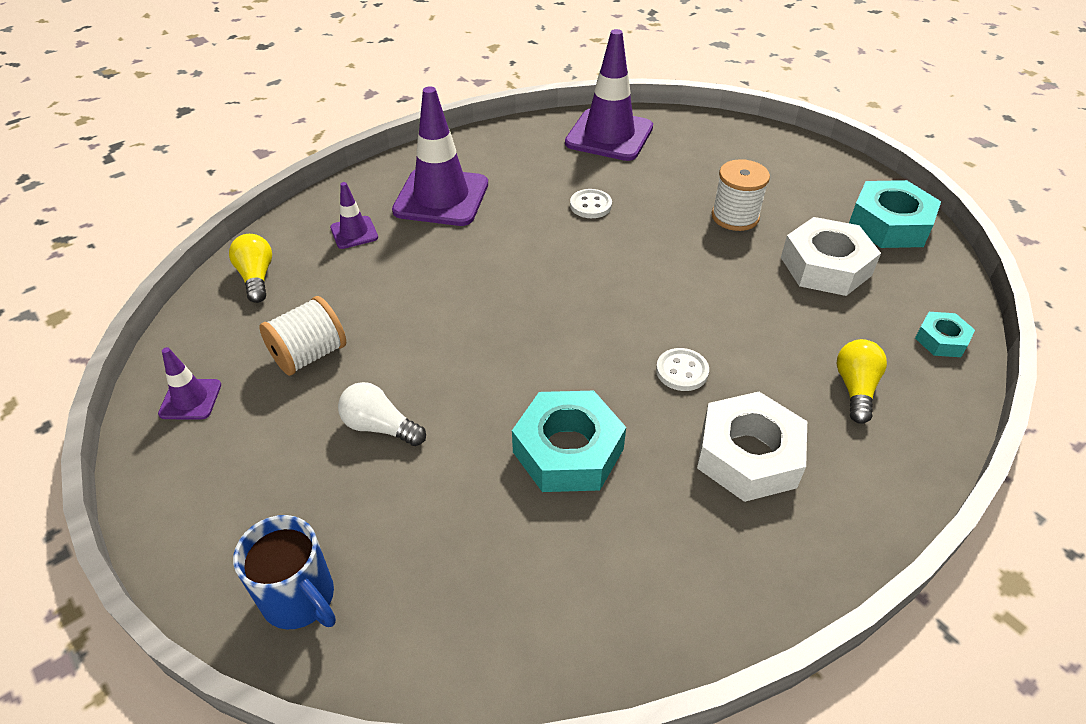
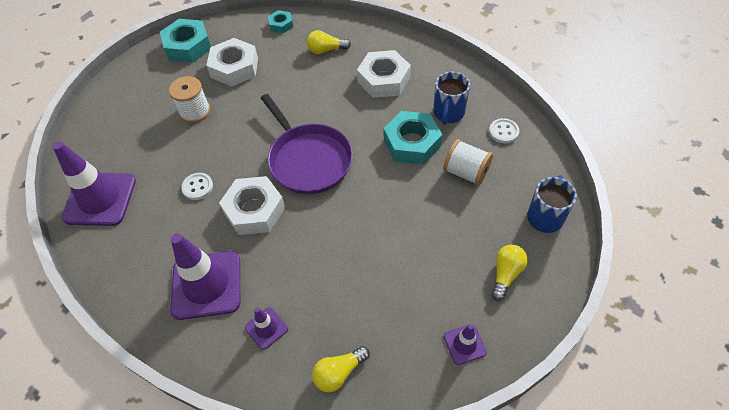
camera: 105 degrees left, 10 degrees up
(245, 488) = (506, 274): none -> yellow light bulb
(309, 355) = (399, 293): white spool -> white spool (466, 172)
(380, 427) = (436, 228): white light bulb -> none
(525, 247) = (254, 210): none -> white nut
(590, 313) = (308, 159): none -> purple pan
(619, 534) = (448, 114): none -> blue mug
(682, 371) = (339, 111): white button -> white button (503, 132)

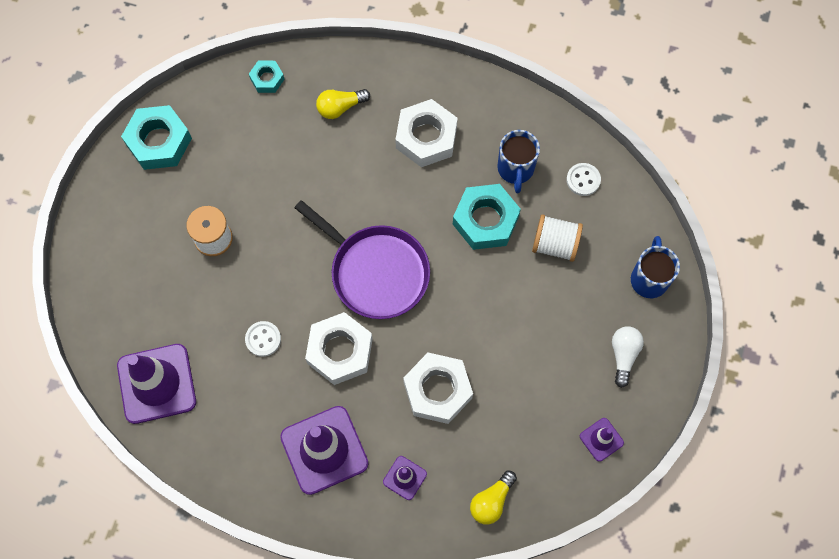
camera: 20 degrees left, 15 degrees up
(234, 68) = (235, 162): white nut -> white nut (437, 390)
(506, 274) = (623, 355): yellow light bulb -> white light bulb

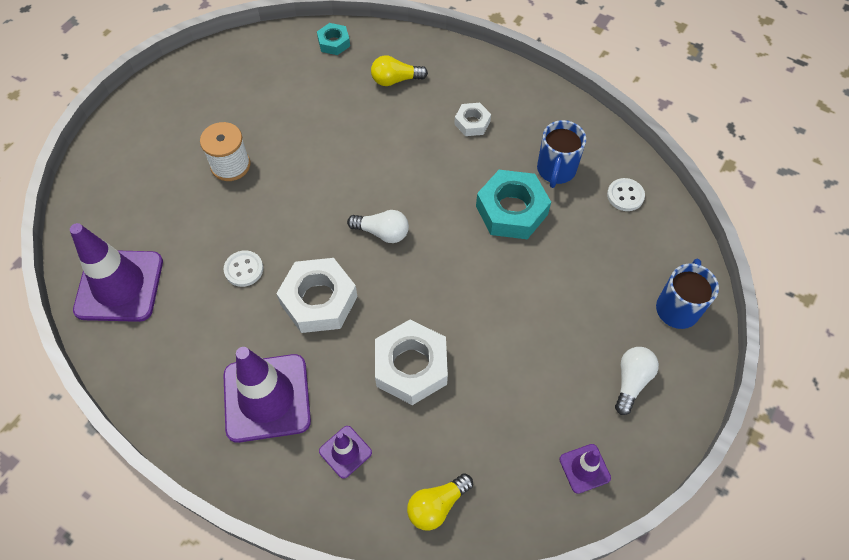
camera: 15 degrees right, 10 degrees down
(159, 142) = (213, 72): turquoise nut -> none
(376, 271) = (382, 232): purple pan -> white light bulb
(426, 137) = (472, 123): white nut -> white nut, size x0.53
(555, 244) = (580, 250): white spool -> none

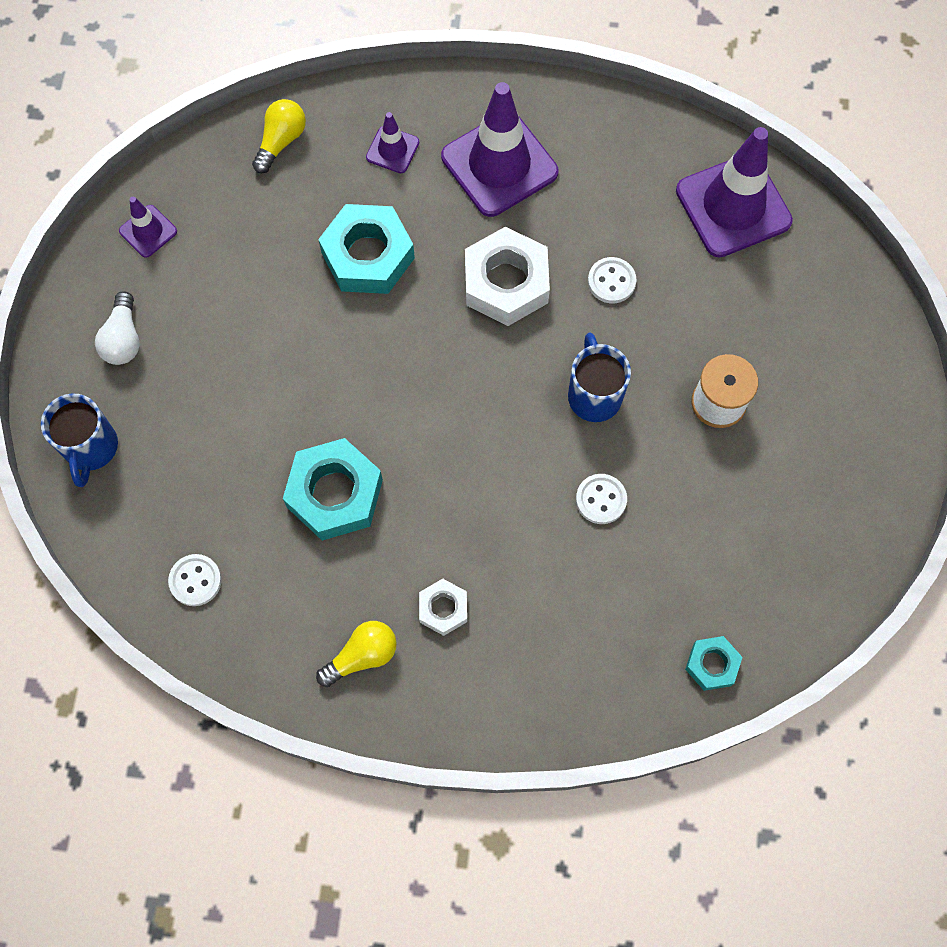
camera: 155 degrees right, 10 degrees up
(342, 141) = (601, 499): none -> white button
(382, 232) = (479, 394): white light bulb -> none
(395, 80) = (585, 636): yellow light bulb -> yellow light bulb (362, 656)
(411, 366) = (368, 256): white nut -> turquoise nut
(556, 170) = (299, 580): blue mug -> blue mug (594, 394)

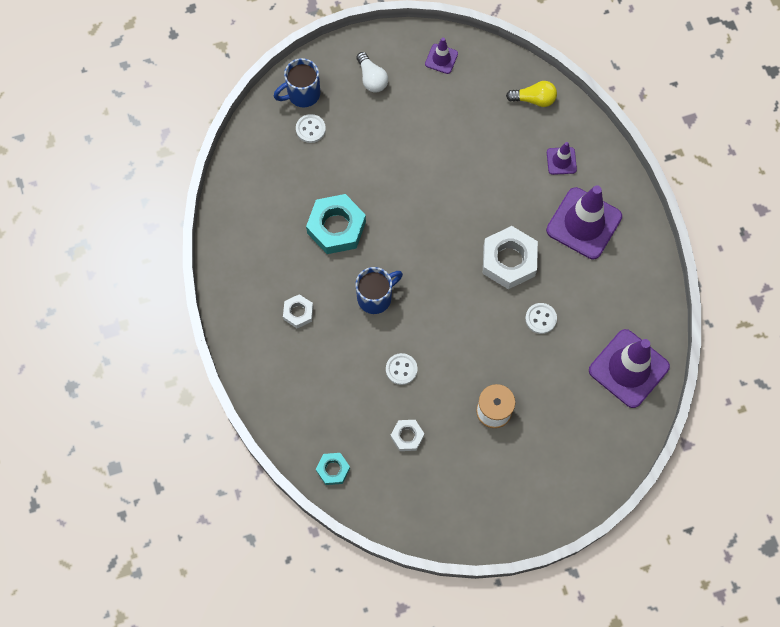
camera: 65 degrees right, 0 degrees up
(123, 339) = (372, 78): white light bulb -> white light bulb turned 90 degrees counterclockwise
(195, 580) = (255, 181): white button -> white button (310, 129)
(362, 656) = (253, 283): yellow light bulb -> none
(368, 256) = (486, 179): turquoise nut -> none
(594, 394) = (463, 339): blue mug -> blue mug (376, 297)
(706, 536) = (407, 436): none -> white nut

